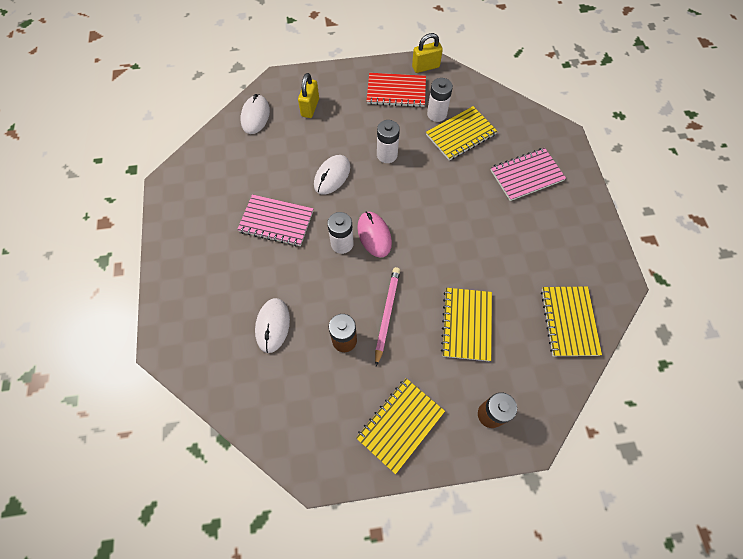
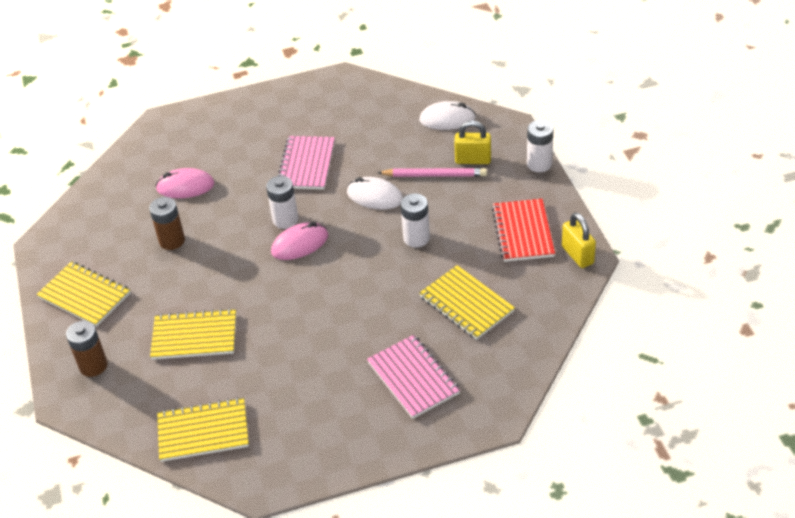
camera: 85 degrees right, 20 degrees down
(273, 325) = (185, 186): white mouse -> pink mouse
(387, 314) = (203, 269): pink pencil -> pink pencil (434, 175)
(437, 114) = (495, 276): white battery -> white battery (539, 164)

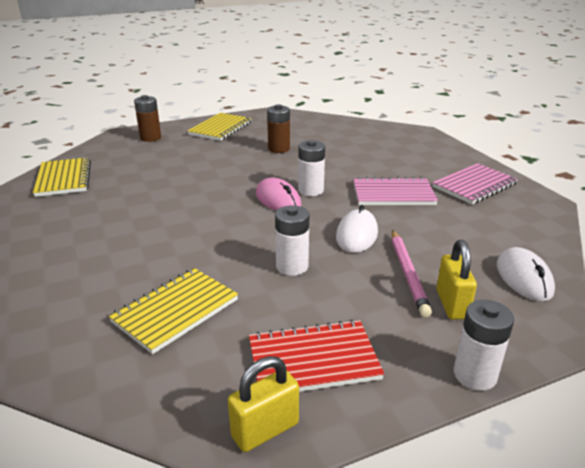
camera: 80 degrees right, 15 degrees down
(185, 186) = (344, 147): pink mouse -> none
(194, 336) = (169, 166): yellow notebook -> none
(413, 378) = (70, 277): pink notebook -> pink notebook (474, 186)

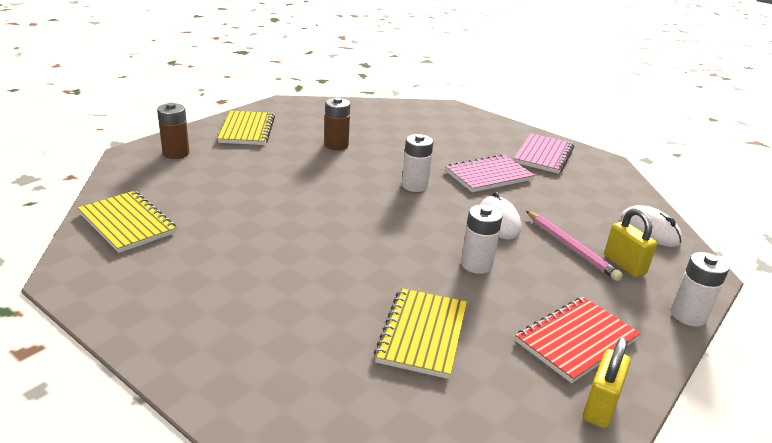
camera: 30 degrees left, 0 degrees up
(278, 200) = (394, 201): pink mouse -> none

